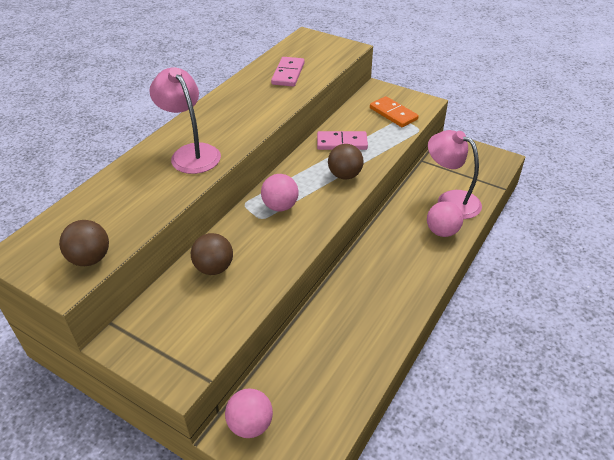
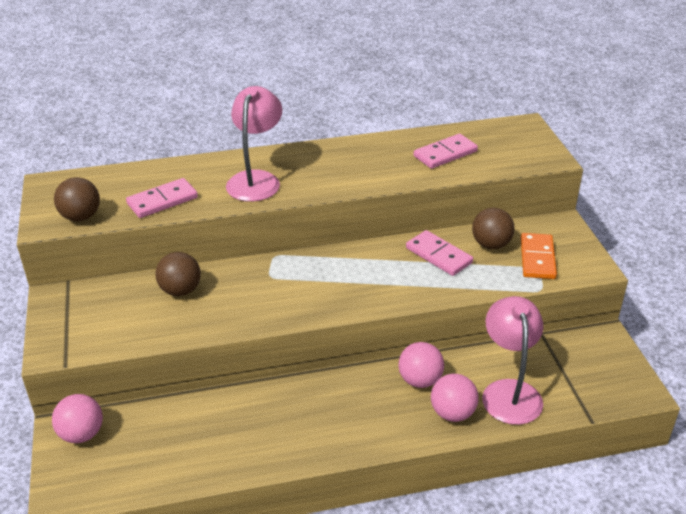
camera: 45 degrees right, 5 degrees down
(142, 207) = (162, 201): none -> pink domino
(280, 206) = (298, 276): pink ball -> pink ball (420, 380)
(345, 175) = (394, 286): brown ball -> brown ball (491, 245)

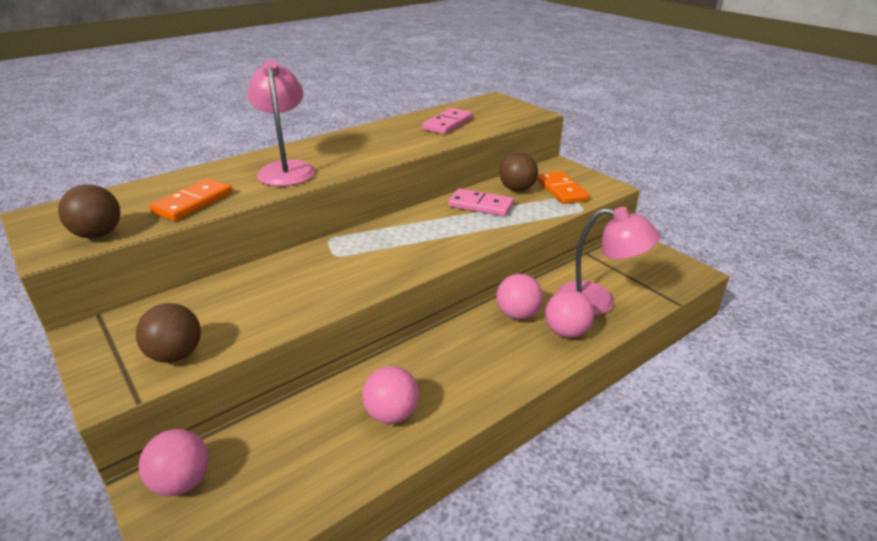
camera: 25 degrees left, 5 degrees down
(162, 201) = (193, 203): pink domino -> orange domino
(180, 290) = (245, 290): brown ball -> brown ball (176, 355)
(253, 436) = (392, 414): none -> pink ball
(509, 391) = (598, 301): pink lamp -> pink lamp turned 135 degrees clockwise

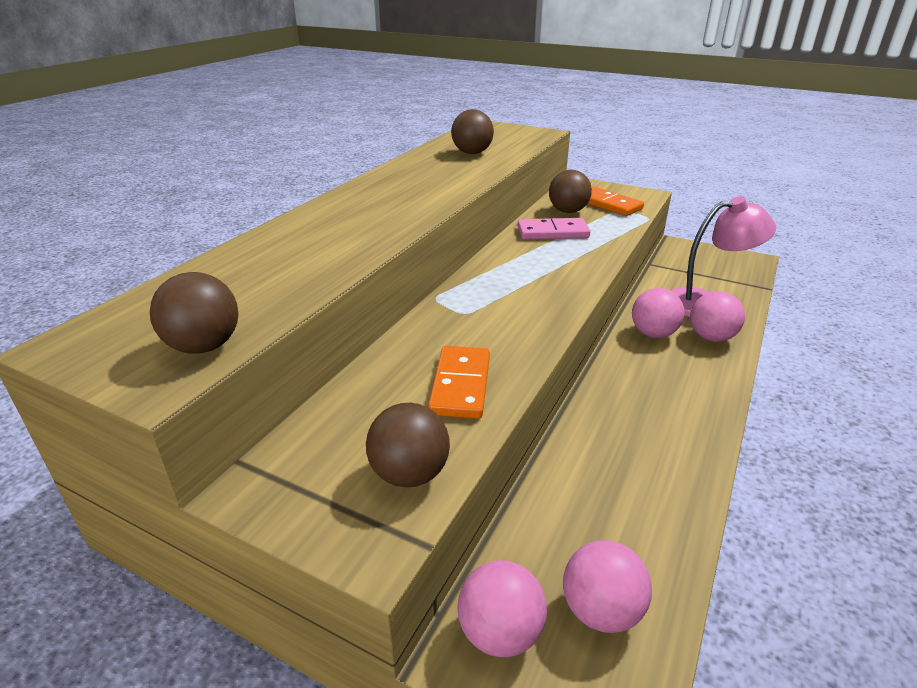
camera: 25 degrees left, 0 degrees up
(193, 203) = (289, 281): orange domino -> orange domino (461, 385)
(286, 169) = (356, 224): pink lamp -> none
(392, 414) = (644, 466): pink ball -> pink ball (601, 610)
(447, 124) = (472, 153): pink domino -> brown ball

